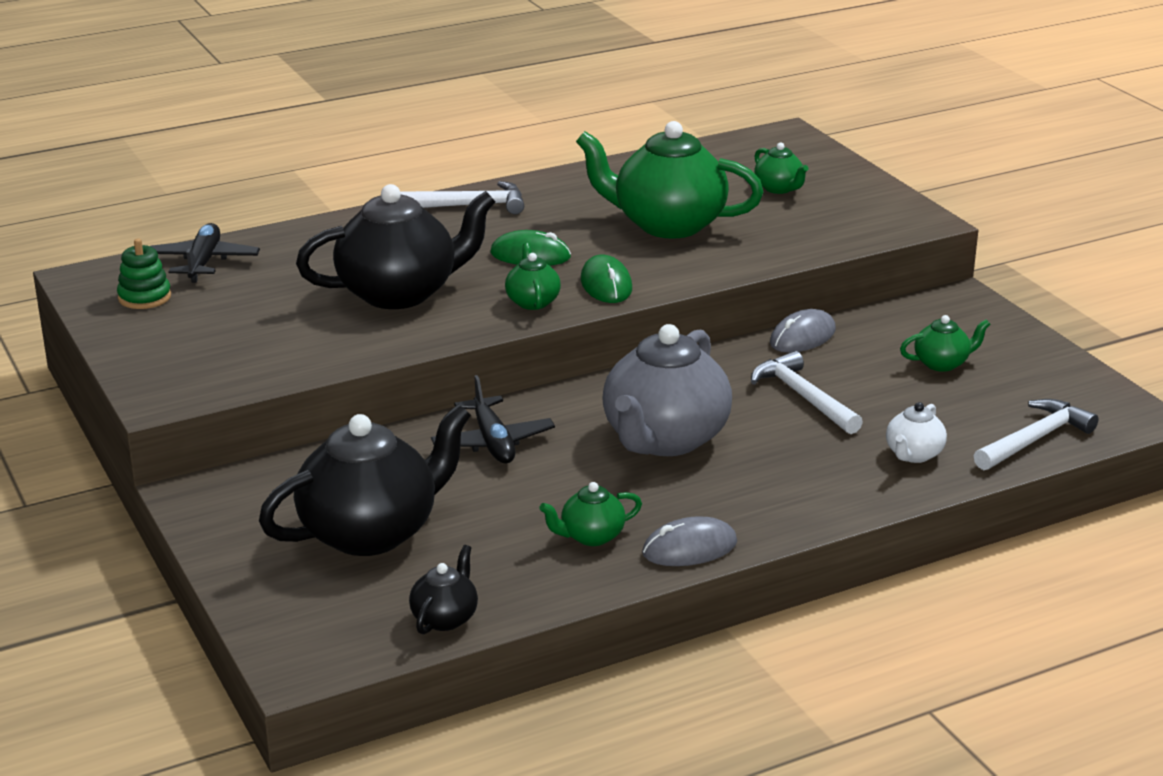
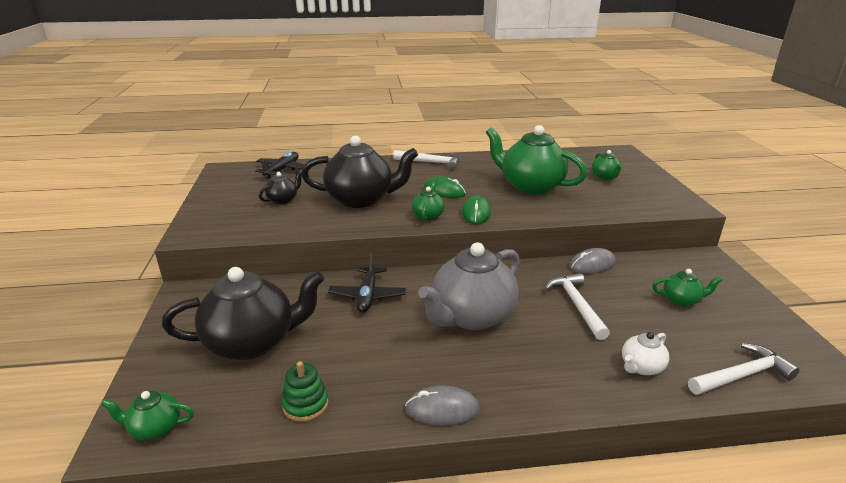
camera: 20 degrees right, 0 degrees up
(144, 297) = (239, 182): green stacking toy -> green stacking toy (305, 404)
(445, 618) = (241, 425): black teapot -> black teapot (283, 200)
(591, 536) = (381, 380): green teapot -> green teapot (155, 428)

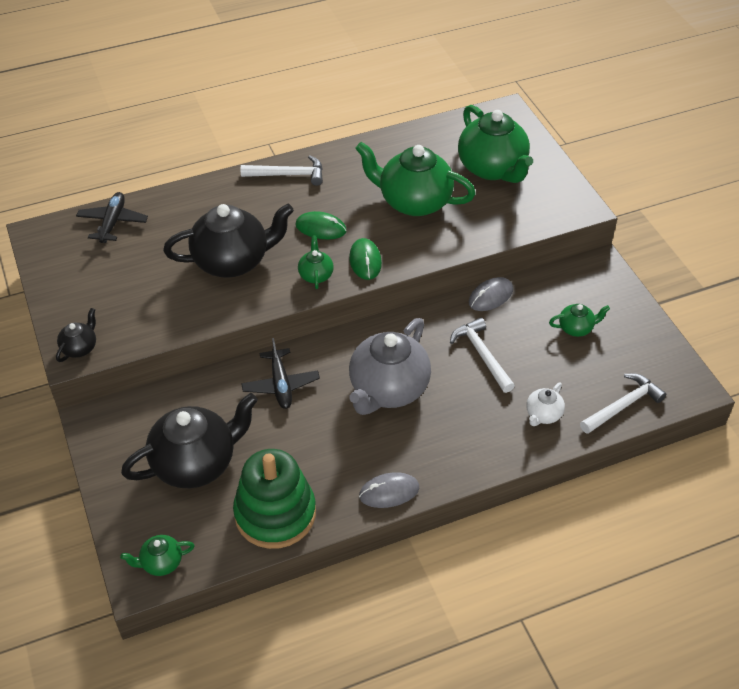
camera: 15 degrees left, 20 degrees up
(283, 200) = (144, 278): black teapot -> black teapot (80, 348)
(305, 404) = (275, 513): green stacking toy -> green stacking toy, size x2.11
(605, 176) = (492, 168): green teapot -> green teapot, size x2.17

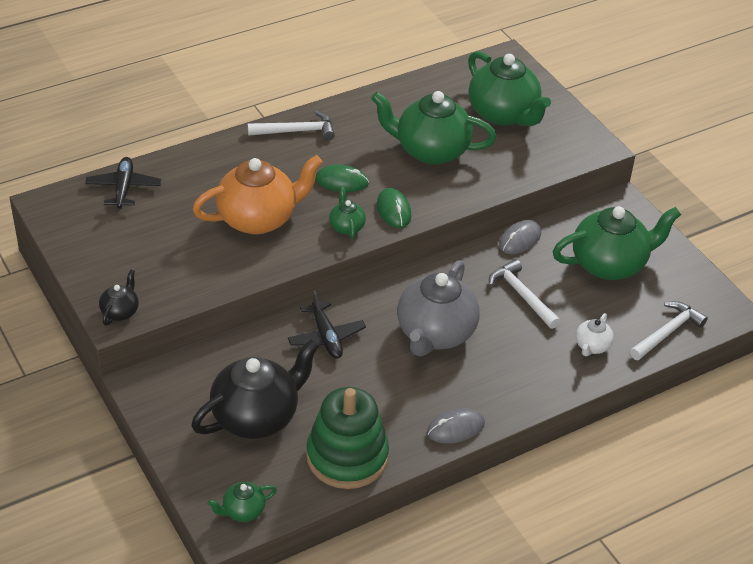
camera: 10 degrees left, 5 degrees down
(232, 261) = (258, 219): black teapot -> orange teapot
(576, 328) = (609, 264): green teapot -> green teapot, size x2.17

